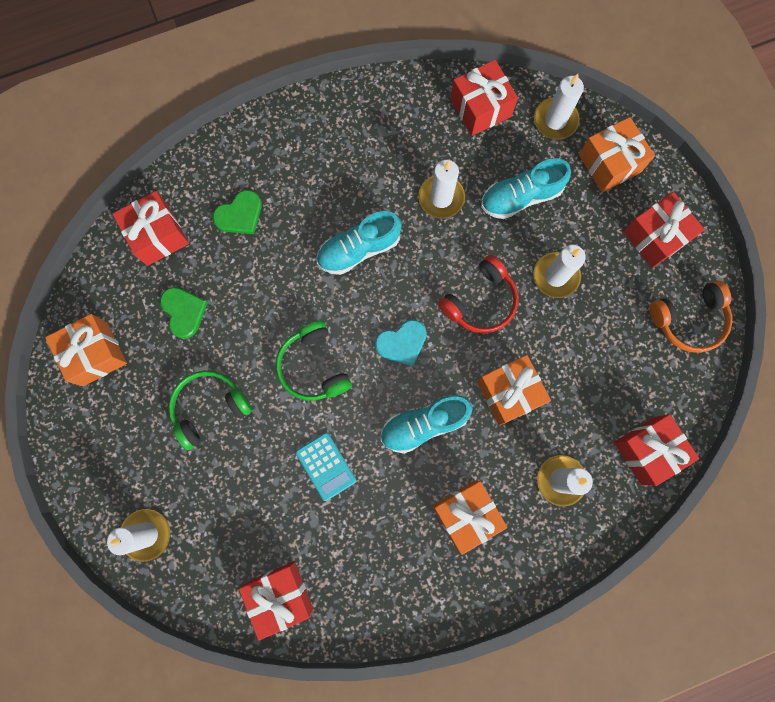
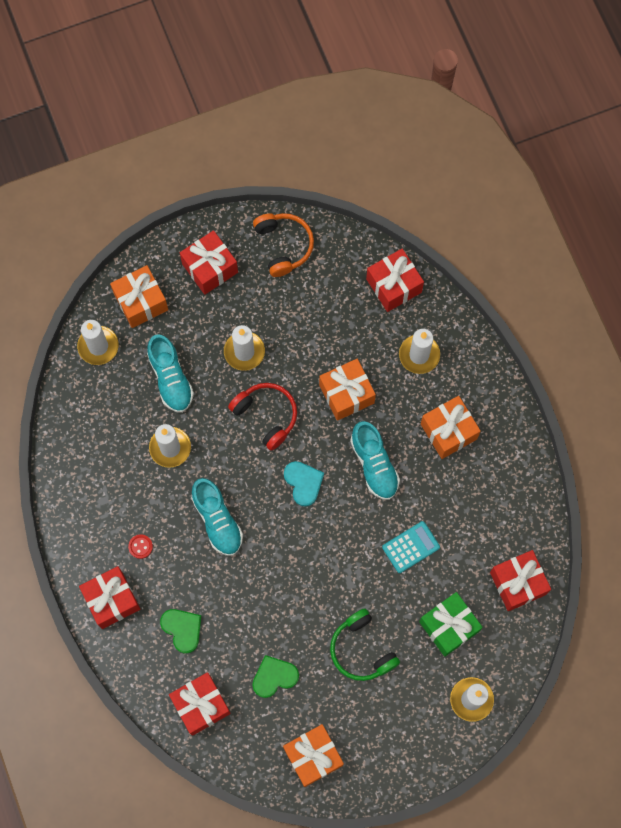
camera: 90 degrees left, 5 degrees down
(231, 509) = (449, 626): none -> green gift
(313, 366) = (324, 559): green headphones -> none
(331, 170) = (140, 546): none -> red button
(480, 108) = (83, 411): red gift -> red gift (112, 600)

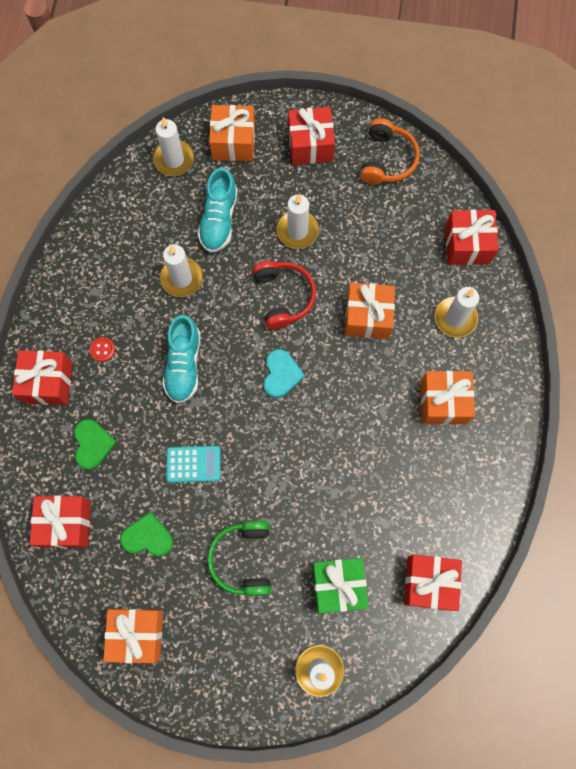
camera: 30 degrees right, 0 degrees up
(374, 465) = (356, 394): turquoise shoe -> none
(410, 547) = (346, 489): turquoise calculator -> turquoise calculator (193, 464)

